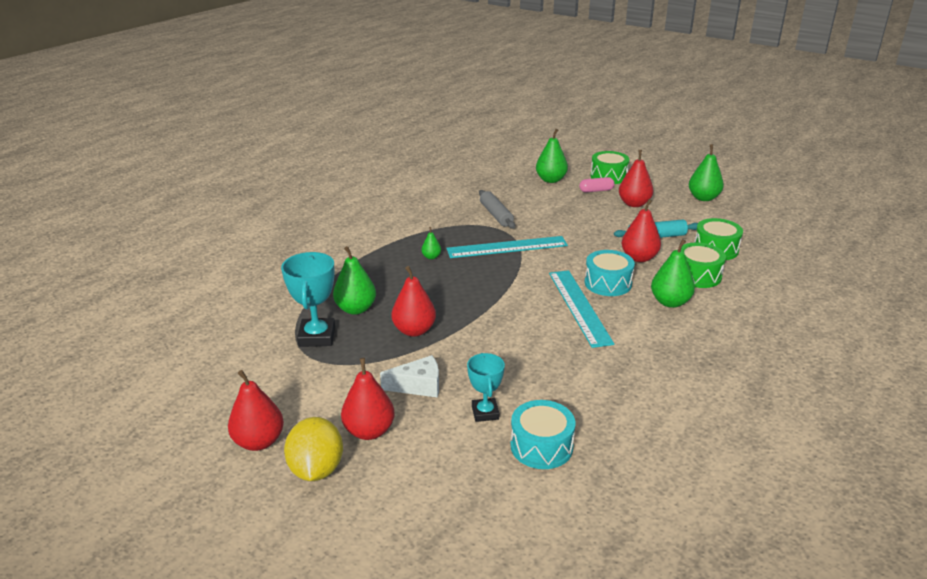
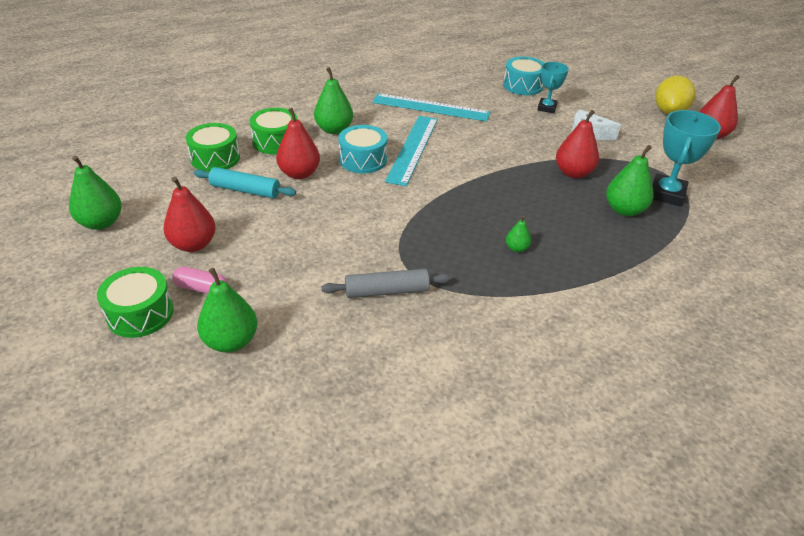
camera: 155 degrees left, 10 degrees up
(369, 431) = (631, 120): red pear -> none
(496, 215) = (386, 291): grey rolling pin -> grey rolling pin turned 75 degrees clockwise
(507, 247) = (419, 232): turquoise ruler -> turquoise ruler (431, 107)

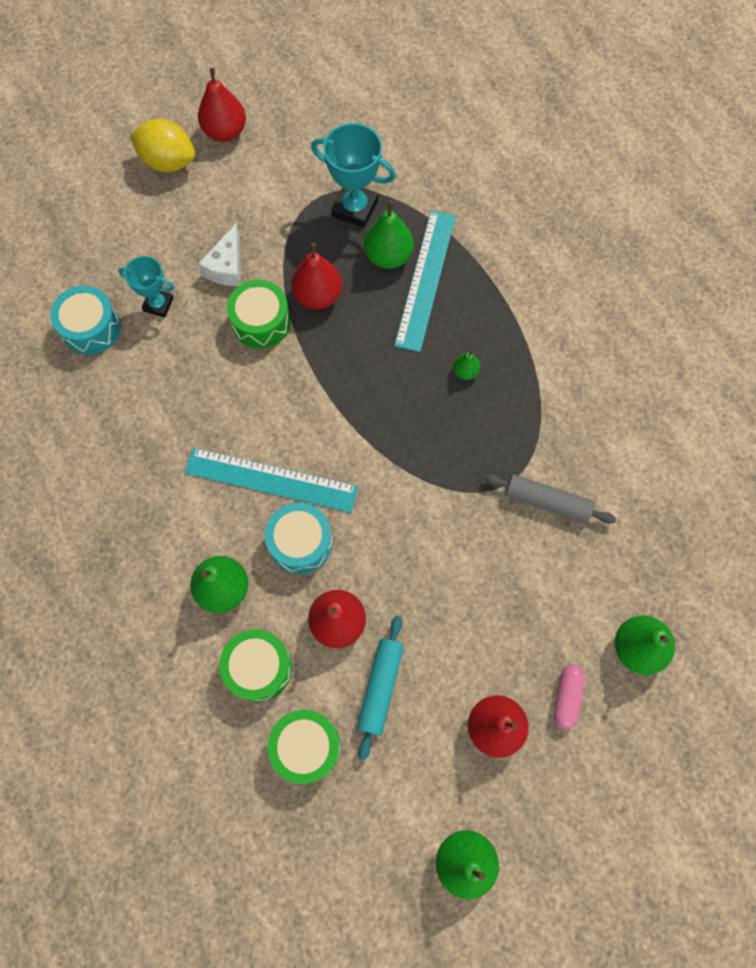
camera: 90 degrees left, 30 degrees up
(140, 313) = (612, 754): green drum -> green drum (261, 322)
(386, 291) = (547, 502): grey rolling pin -> grey rolling pin turned 60 degrees counterclockwise
(431, 107) = (157, 456): turquoise ruler -> turquoise ruler (425, 279)

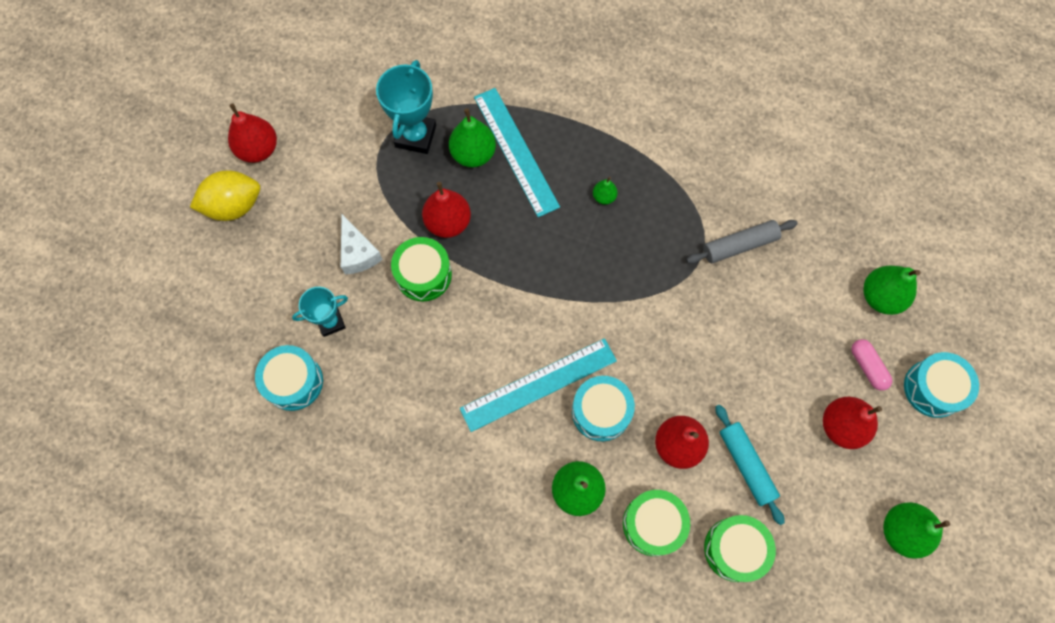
camera: 40 degrees left, 0 degrees up
(355, 208) = (415, 136): turquoise trophy -> turquoise trophy turned 60 degrees counterclockwise
(611, 766) = (933, 388): none -> turquoise drum

